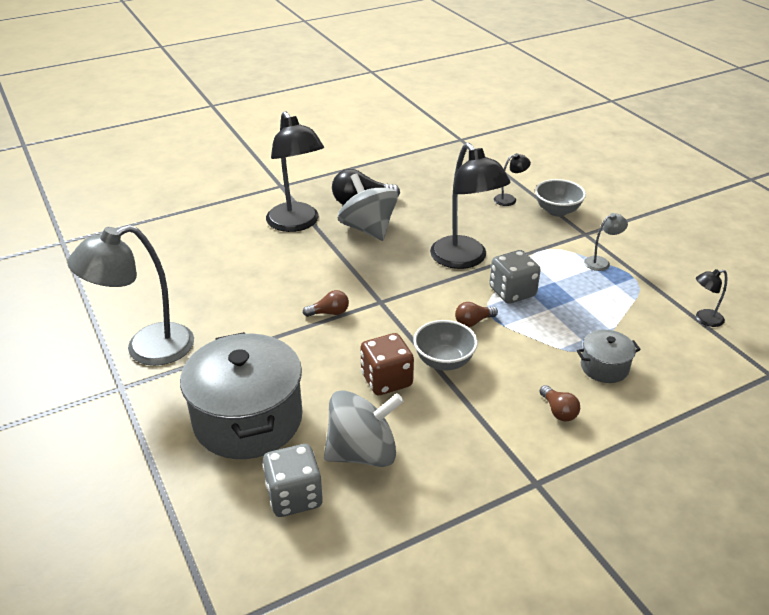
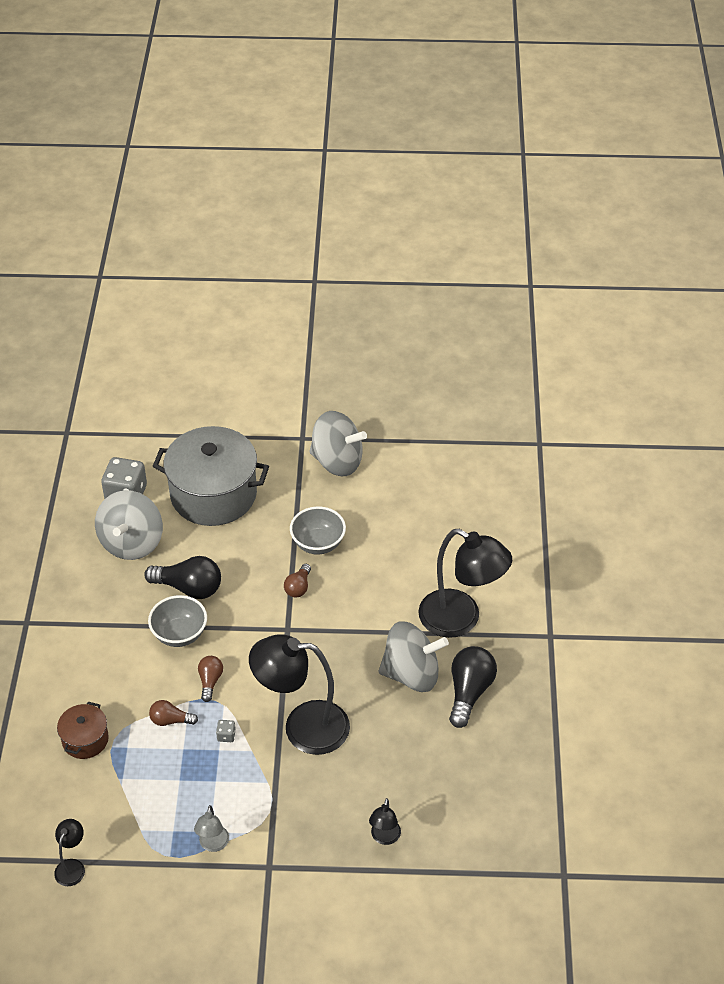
camera: 120 degrees right, 10 degrees up
(146, 349) = (337, 461): grey lamp -> grey spinning top
(297, 224) = (460, 620): black lamp -> black lamp turned 150 degrees counterclockwise
(386, 380) = (189, 588): brown dice -> black light bulb
(512, 292) = (226, 735): grey dice -> grey dice, size x0.42
(557, 211) = (329, 870): grey bowl -> grey bowl (318, 543)
(558, 411) = (71, 676): brown light bulb -> brown light bulb (170, 720)
(604, 367) = (85, 739): grey pot -> brown pot

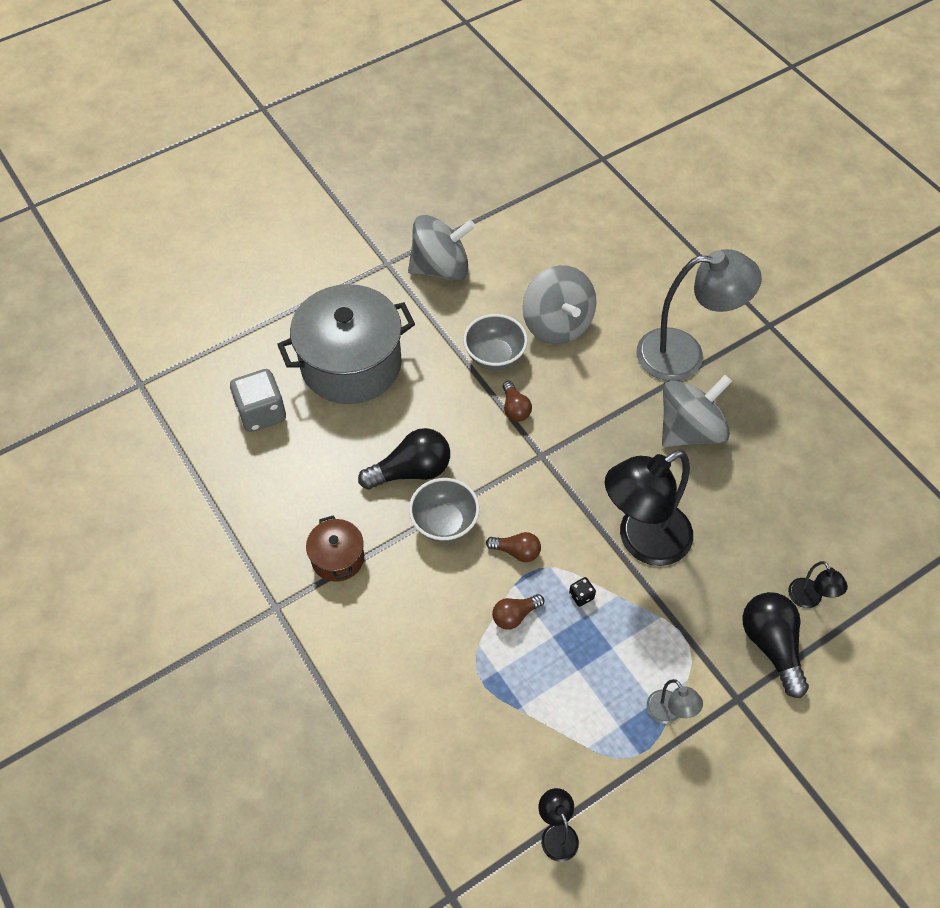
camera: 35 degrees left, 10 degrees up
(85, 739) = (449, 691): brown pot -> brown pot (337, 558)
(132, 542) = (312, 459): grey spinning top -> grey spinning top (557, 324)
(210, 681) = (516, 551): brown light bulb -> brown light bulb turned 135 degrees clockwise
(226, 735) = (581, 596): grey dice -> black dice
(460, 620) = (684, 354): black lamp -> grey lamp
(469, 692) = (752, 416): black light bulb -> black light bulb (771, 645)

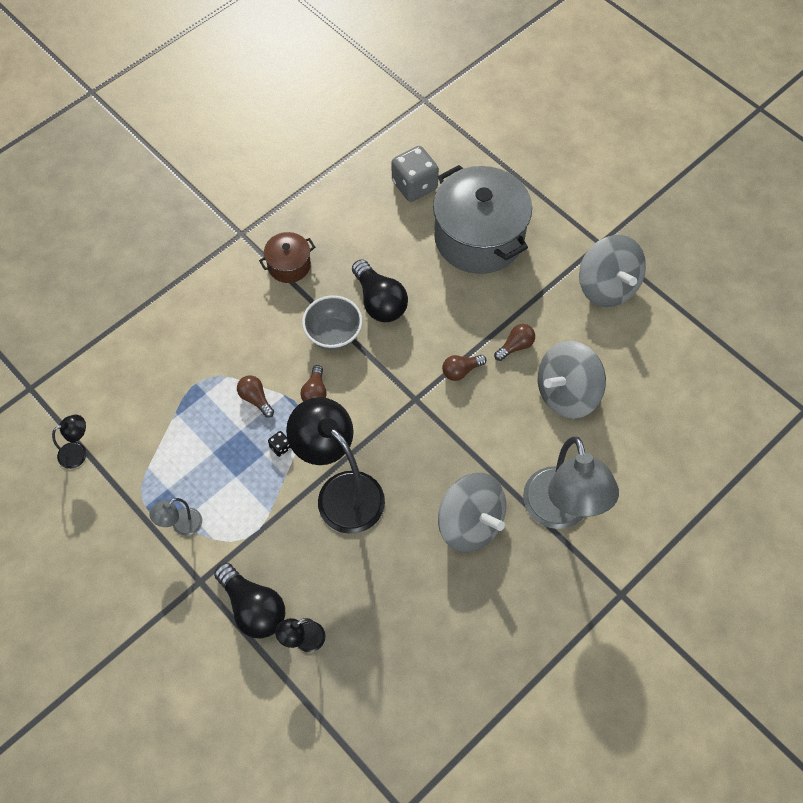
camera: 80 degrees right, 5 degrees up
(494, 356) = (515, 346): grey bowl -> brown light bulb
(771, 645) = (253, 608): black light bulb -> black light bulb turned 75 degrees clockwise

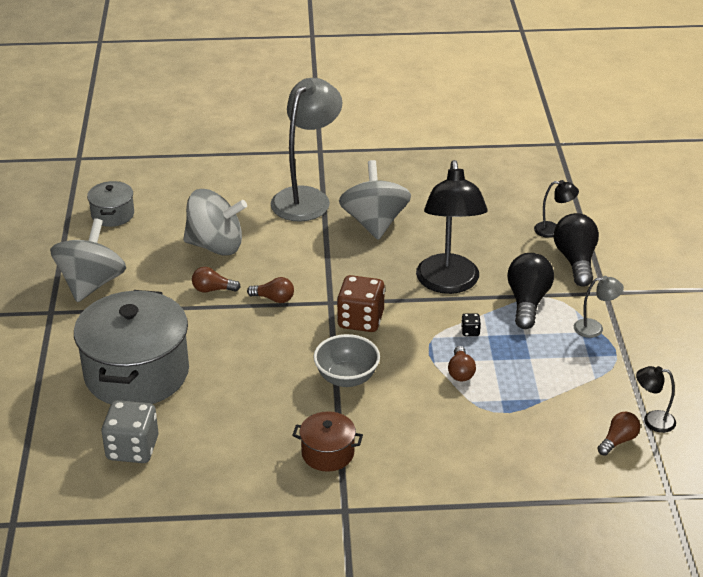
camera: 140 degrees left, 25 degrees down
(315, 392) = (405, 349): brown light bulb -> brown light bulb (618, 440)
(375, 397) = (360, 320): none -> brown dice
(379, 302) = (280, 378): black light bulb -> black light bulb (527, 301)
(686, 366) = (113, 215): none -> grey pot

